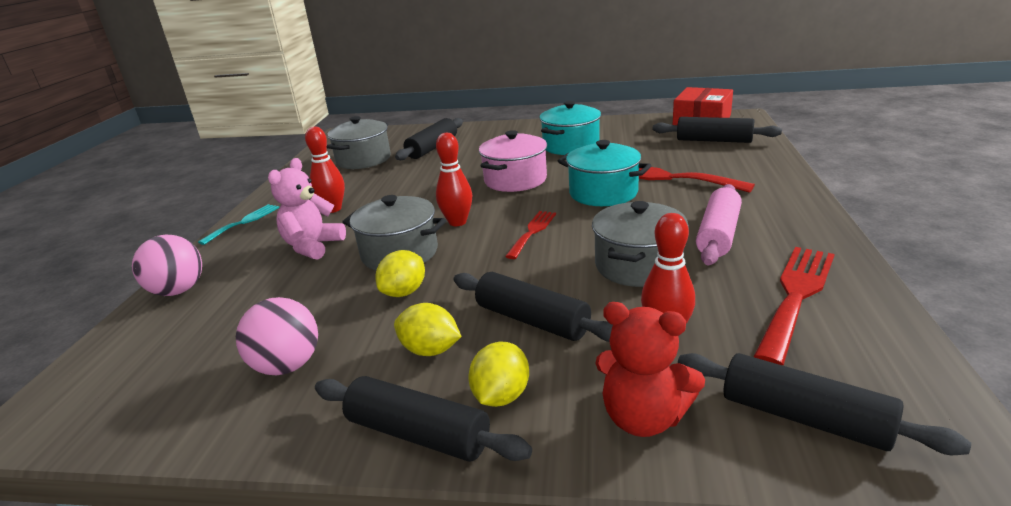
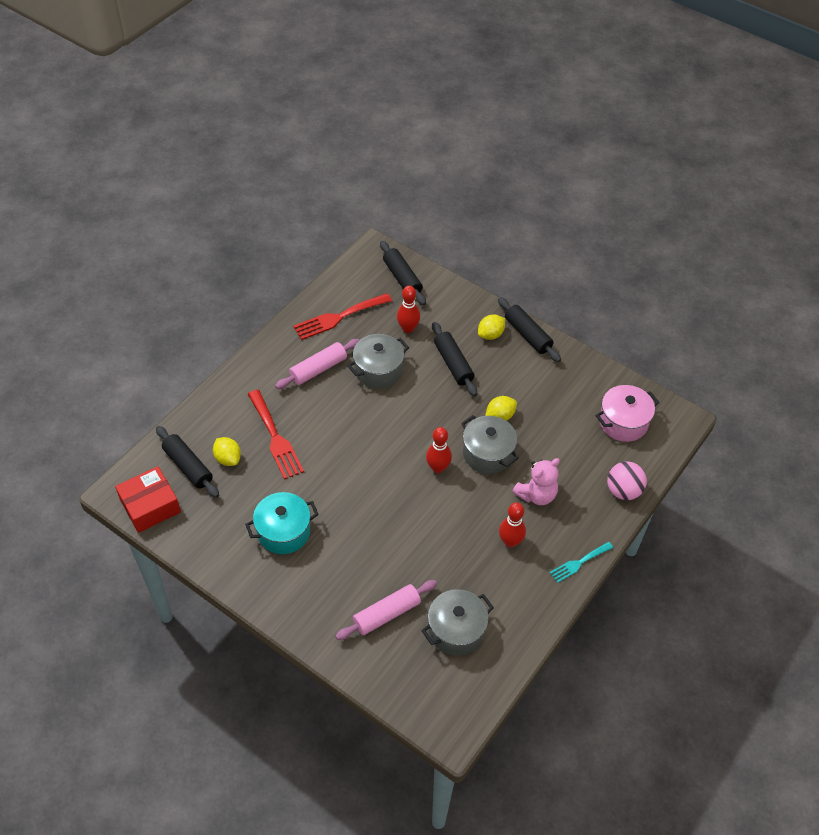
camera: 155 degrees left, 25 degrees up
(287, 366) = (569, 394): pink ball -> none
(430, 350) = (505, 370): yellow lemon -> yellow lemon (228, 458)
(432, 148) = (386, 614): black rolling pin -> pink rolling pin
(515, 180) = (366, 501): pink pot -> pink pot (623, 422)
(532, 232) = (403, 429): red fork -> none
(603, 193) = (330, 445): turquoise pot -> none
(643, 418) = (450, 302): red teddy bear -> none

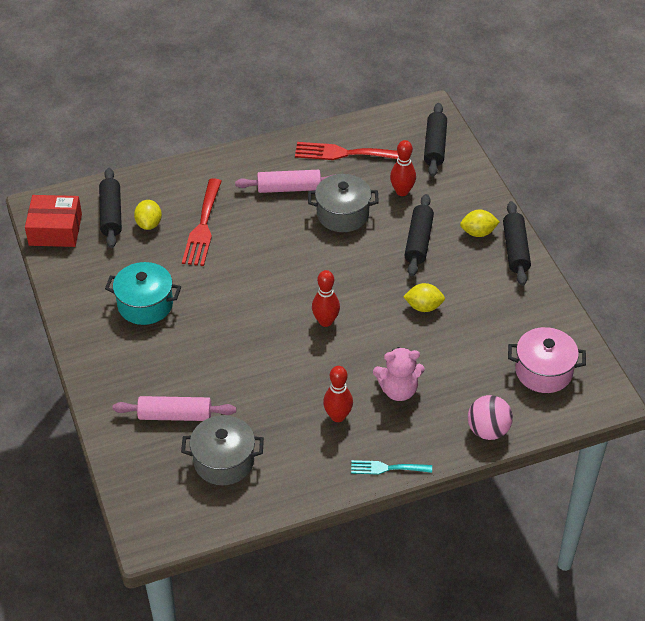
camera: 35 degrees right, 5 degrees down
(487, 454) = (383, 333): grey pot -> none

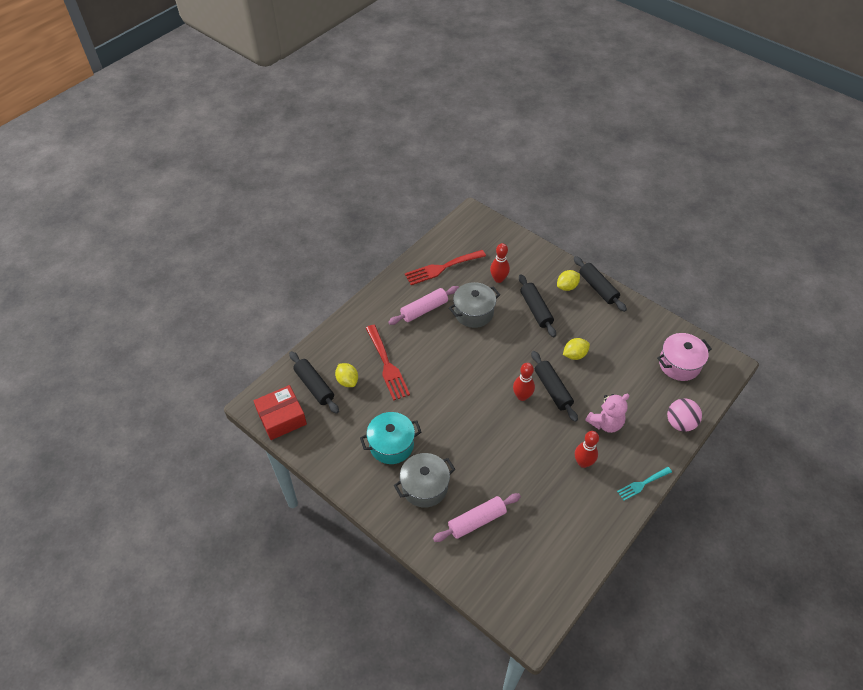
camera: 30 degrees left, 5 degrees up
(224, 461) = (536, 538): grey pot -> grey pot (424, 487)
(435, 146) = (494, 238): black rolling pin -> black rolling pin (552, 389)

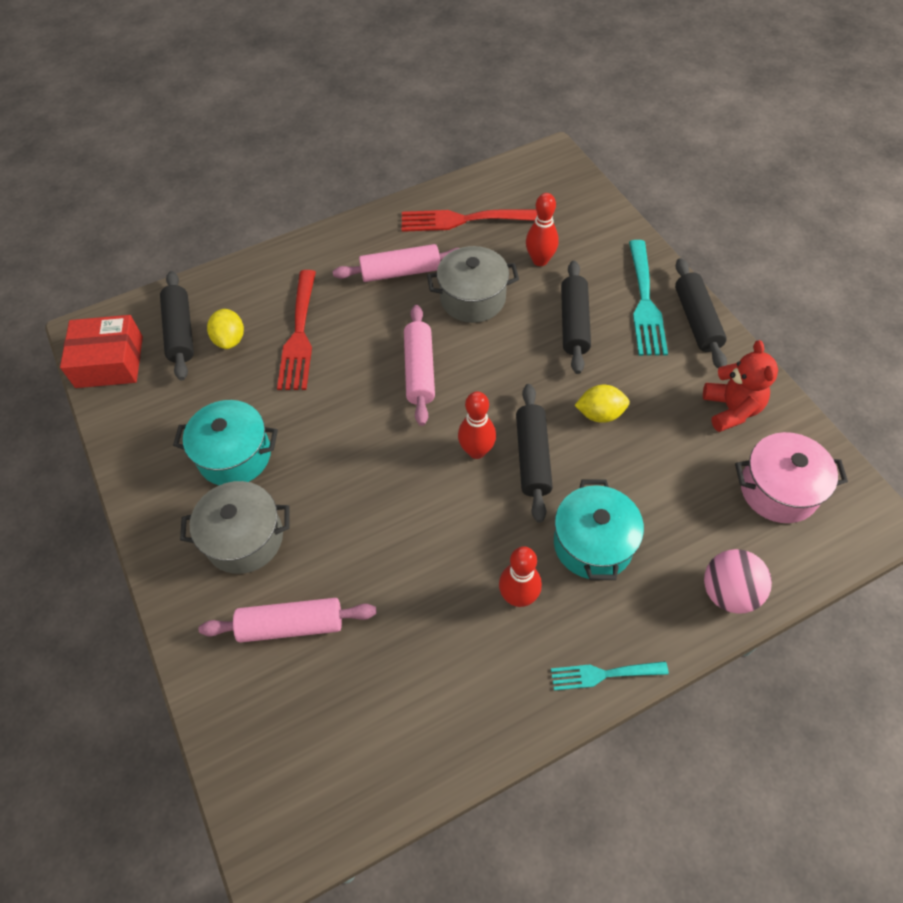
camera: 25 degrees right, 5 degrees up
(467, 363) = (420, 371): none -> pink rolling pin
(567, 286) = (645, 303): yellow lemon -> turquoise fork
(605, 423) = (593, 544): pink teddy bear -> turquoise pot
(637, 330) = (731, 409): none -> red teddy bear

